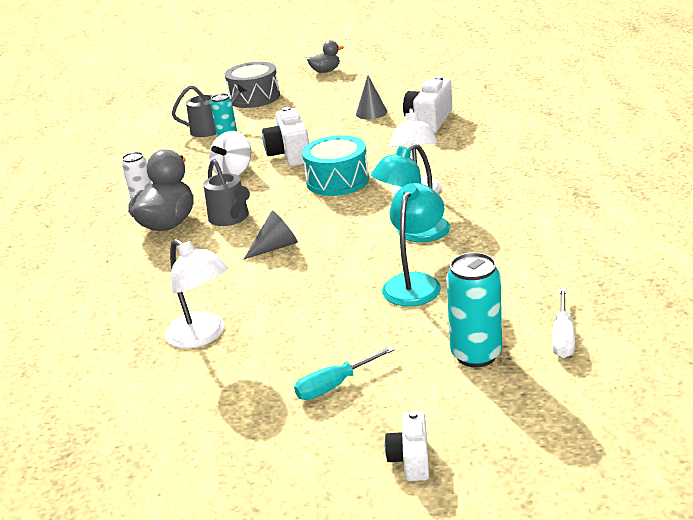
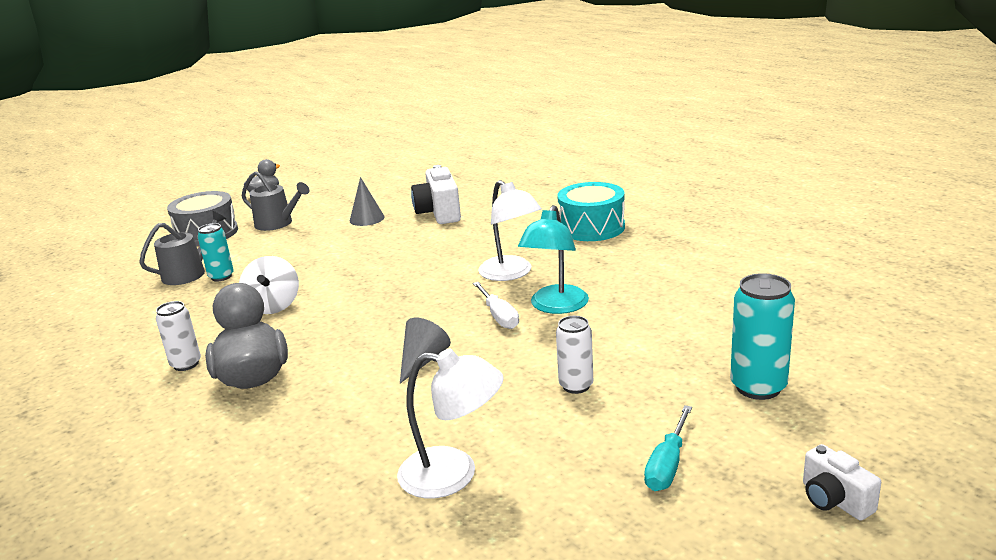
camera: 35 degrees left, 5 degrees down
(231, 218) = (329, 349): grey watering can -> grey watering can (277, 223)
(290, 154) = (322, 274): white camera -> none
(337, 180) = (410, 283): turquoise drum -> turquoise drum (591, 227)
(349, 303) = (576, 386): none -> white can
(415, 283) = (616, 347): turquoise lamp -> none
(563, 337) = (807, 347): white screwdriver -> white screwdriver (499, 316)

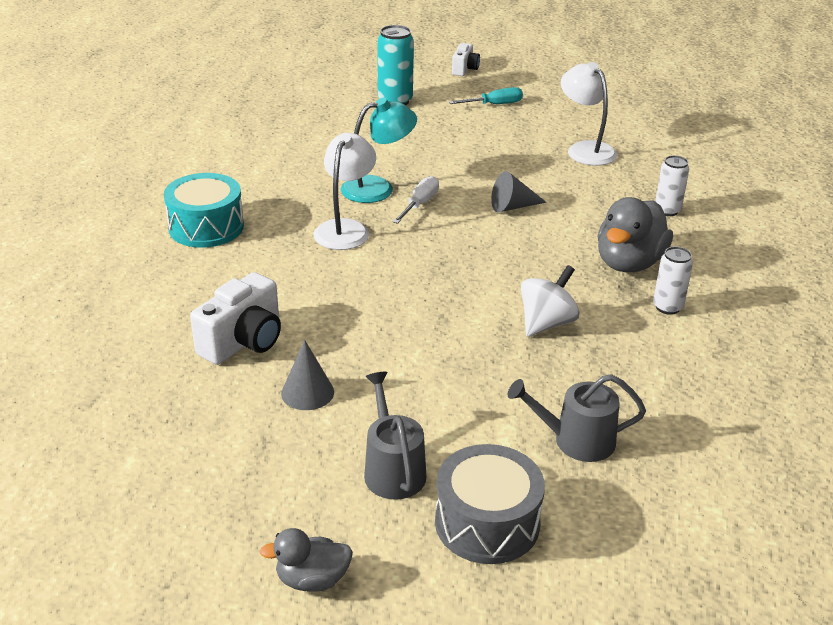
camera: 135 degrees left, 10 degrees up
(221, 276) = (550, 405): turquoise can -> none
(576, 386) = (464, 147): white can -> white can (667, 210)

